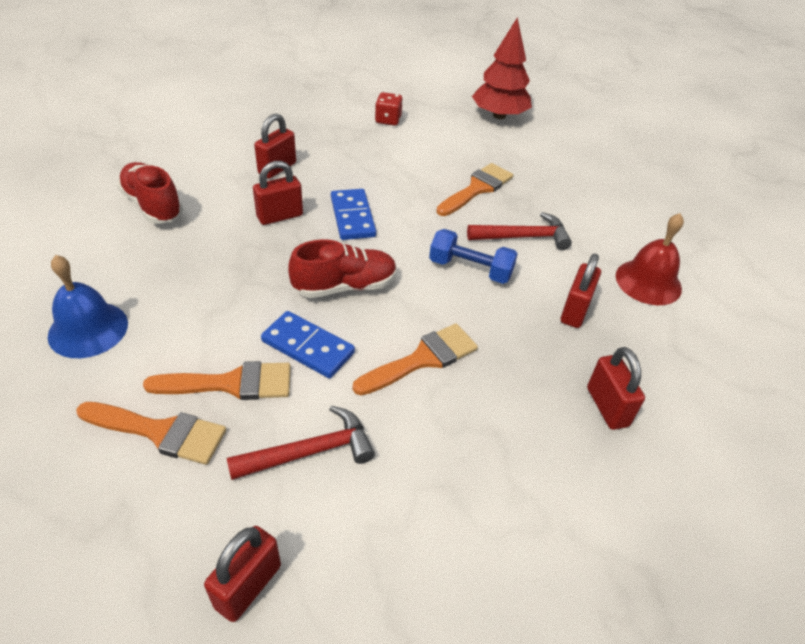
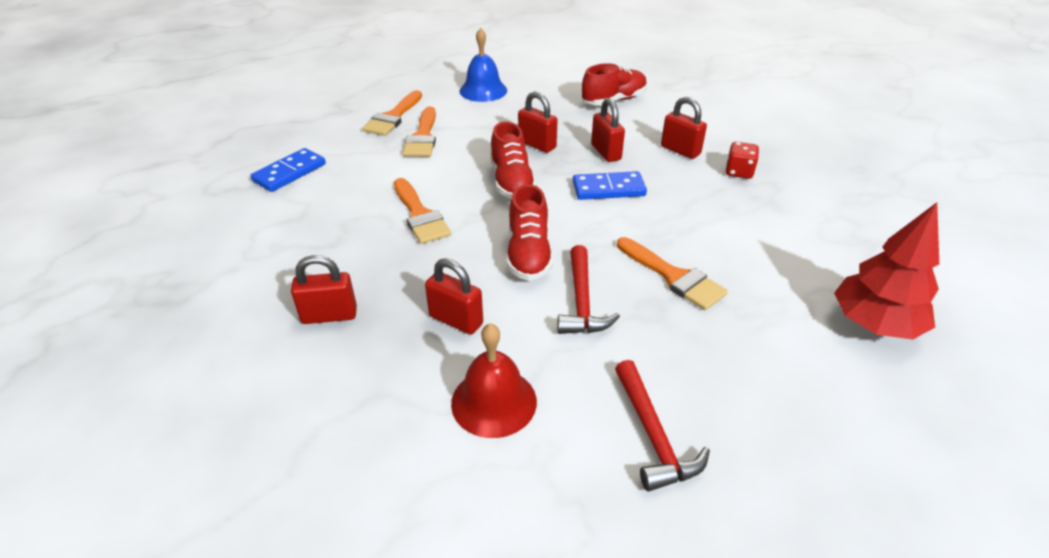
camera: 100 degrees right, 5 degrees down
(248, 586) = (280, 146): red padlock -> red padlock (537, 145)
(308, 347) = (447, 164): blue domino -> blue domino (289, 172)
(310, 452) = (356, 164): red hammer -> red hammer (653, 435)
(388, 120) = (807, 220): red dice -> red dice (739, 172)
(470, 269) = (528, 254): blue dumbbell -> red shoe

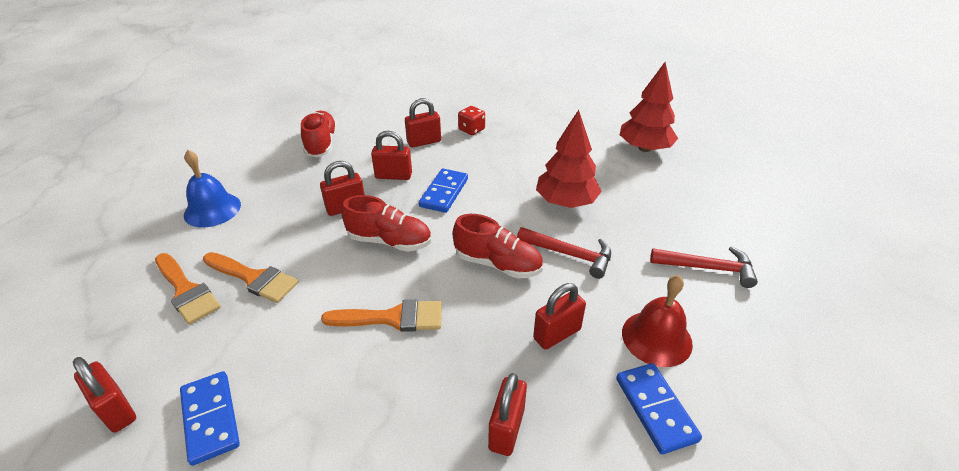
camera: 65 degrees left, 0 degrees up
(284, 138) = (116, 410): none -> red padlock
(391, 417) = (655, 409): none -> blue domino
(674, 277) = (566, 202): orange brush -> red tree

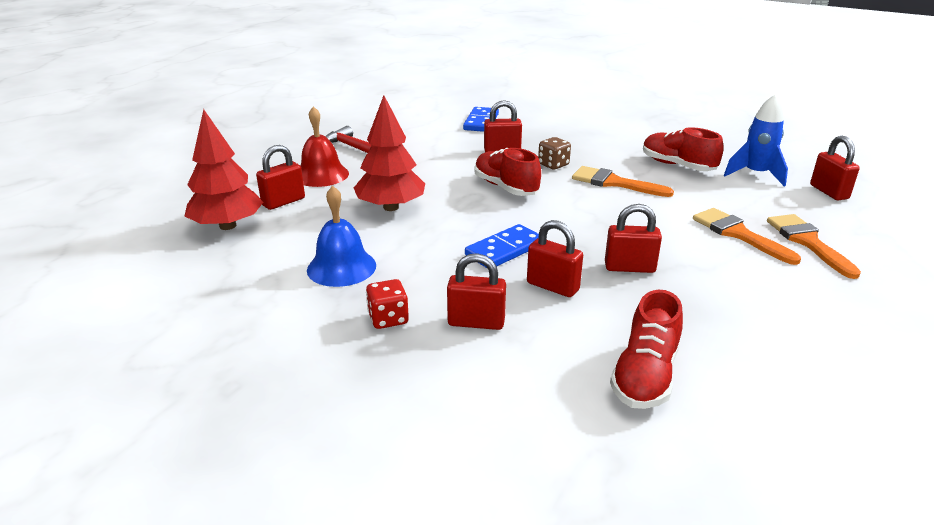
camera: 150 degrees left, 10 degrees down
(210, 418) = (755, 174): blue domino -> blue rocket
(212, 209) = (813, 316): blue bell -> blue bell (341, 267)
(389, 241) = (593, 226): red shoe -> red shoe (677, 165)
(478, 328) = (553, 165): none -> brown dice
(506, 429) = (568, 134): red padlock -> red padlock (283, 202)
(569, 254) = (441, 178): red hammer -> none
(656, 338) = (442, 136): red bell -> red bell (321, 175)

